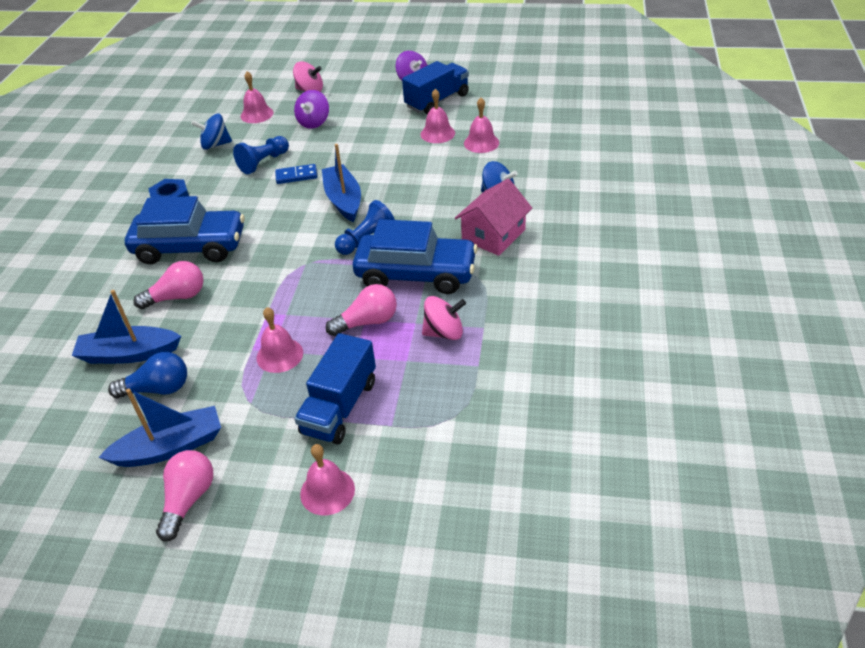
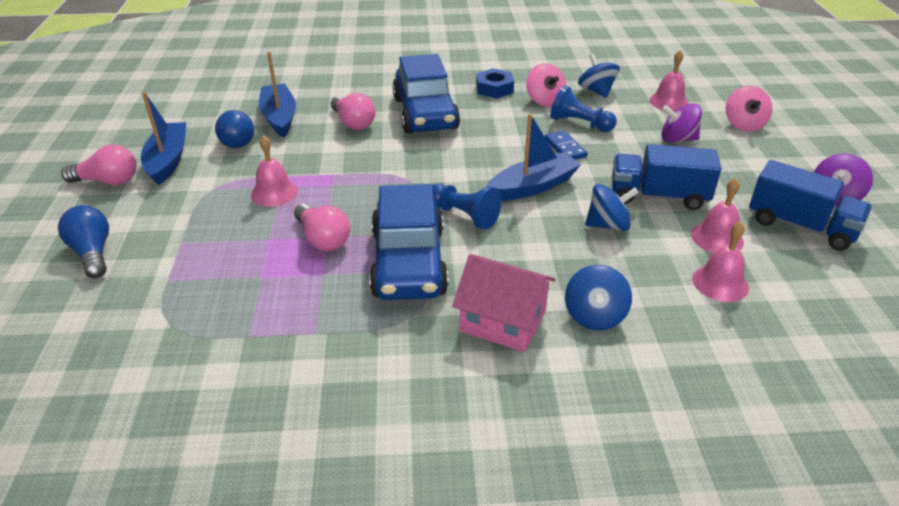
camera: 75 degrees right, 5 degrees down
(170, 447) = (168, 160): blue boat -> blue boat turned 150 degrees counterclockwise
(327, 491) = (93, 253): pink bell -> blue light bulb
(340, 407) = (199, 242): blue truck -> blue truck (658, 196)
(406, 174) = (608, 225): none -> blue spinning top
(444, 332) = (306, 299): pink spinning top -> pink spinning top (544, 100)

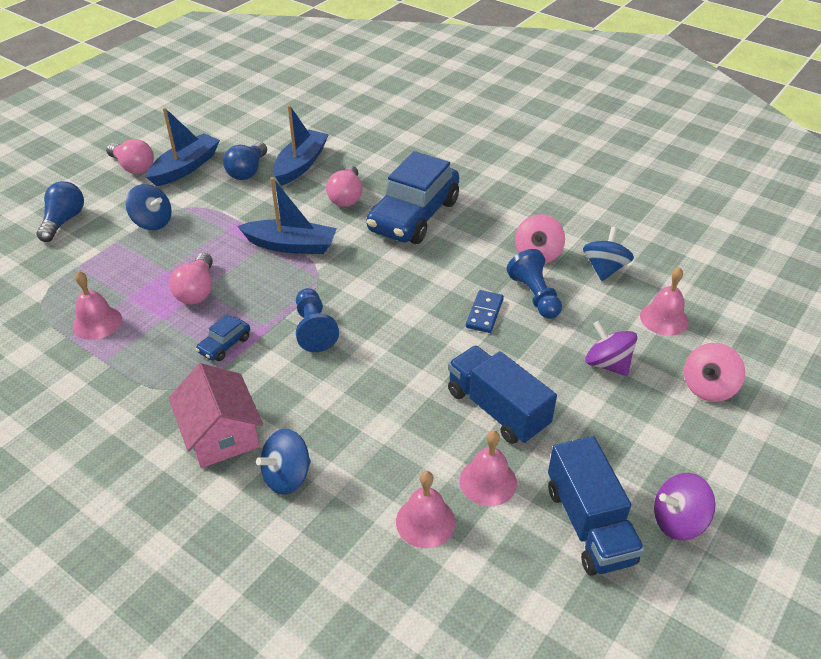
camera: 40 degrees right, 5 degrees up
(274, 192) = (215, 232): pink bell -> pink bell (97, 322)
(408, 262) = (224, 345): blue car -> blue car, size x0.41
(494, 89) = (508, 219): blue nut -> none
(533, 186) = (403, 335): blue boat -> blue boat (291, 245)
(608, 225) = (412, 408): blue spinning top -> blue spinning top (152, 222)

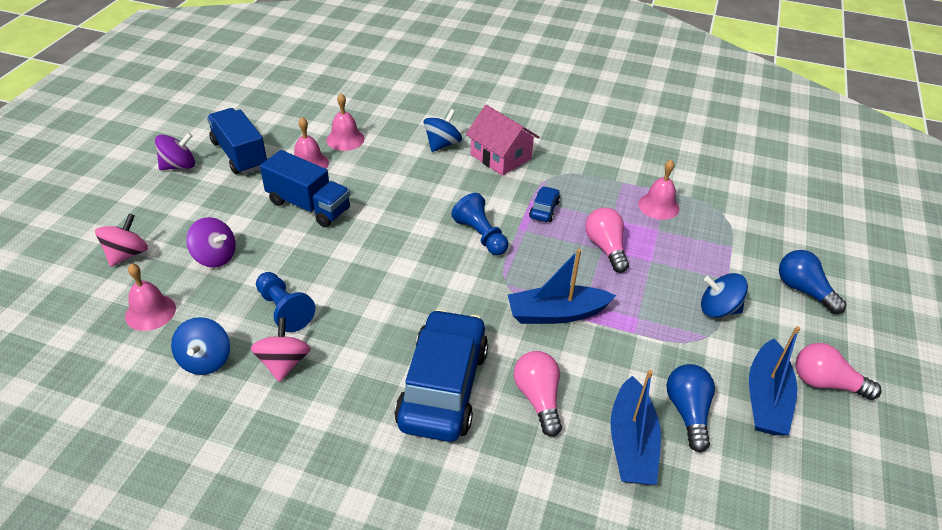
camera: 160 degrees right, 0 degrees up
(64, 221) = (803, 290): blue light bulb -> blue light bulb turned 150 degrees clockwise
(484, 313) = (332, 280): blue domino -> none

